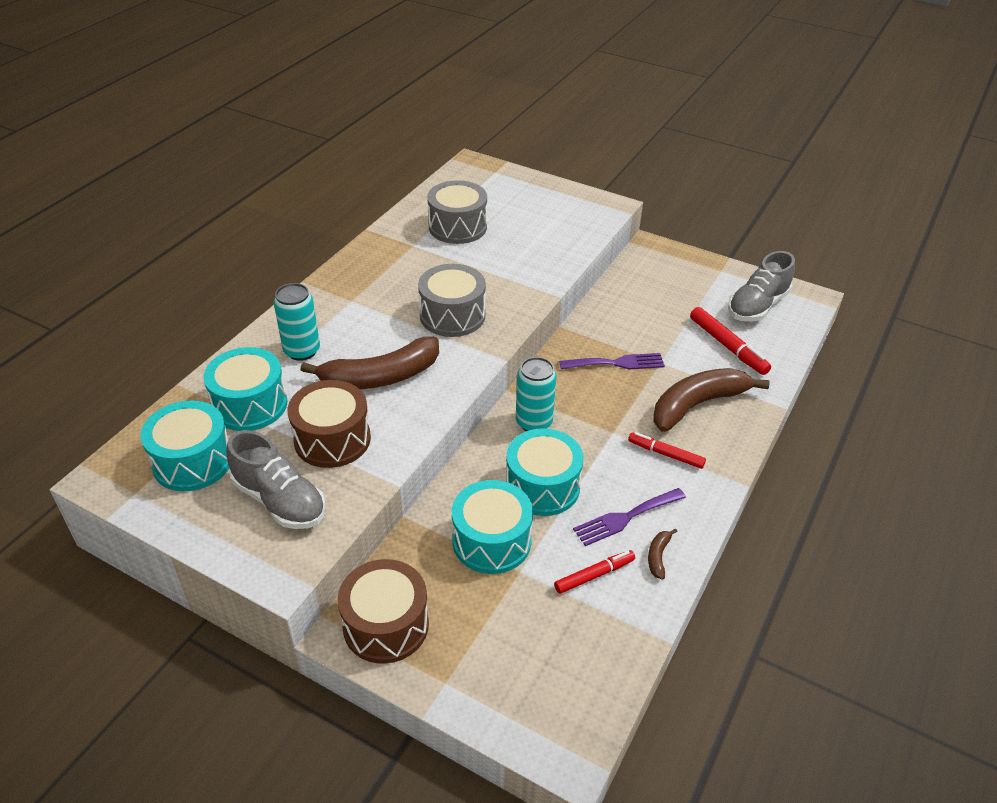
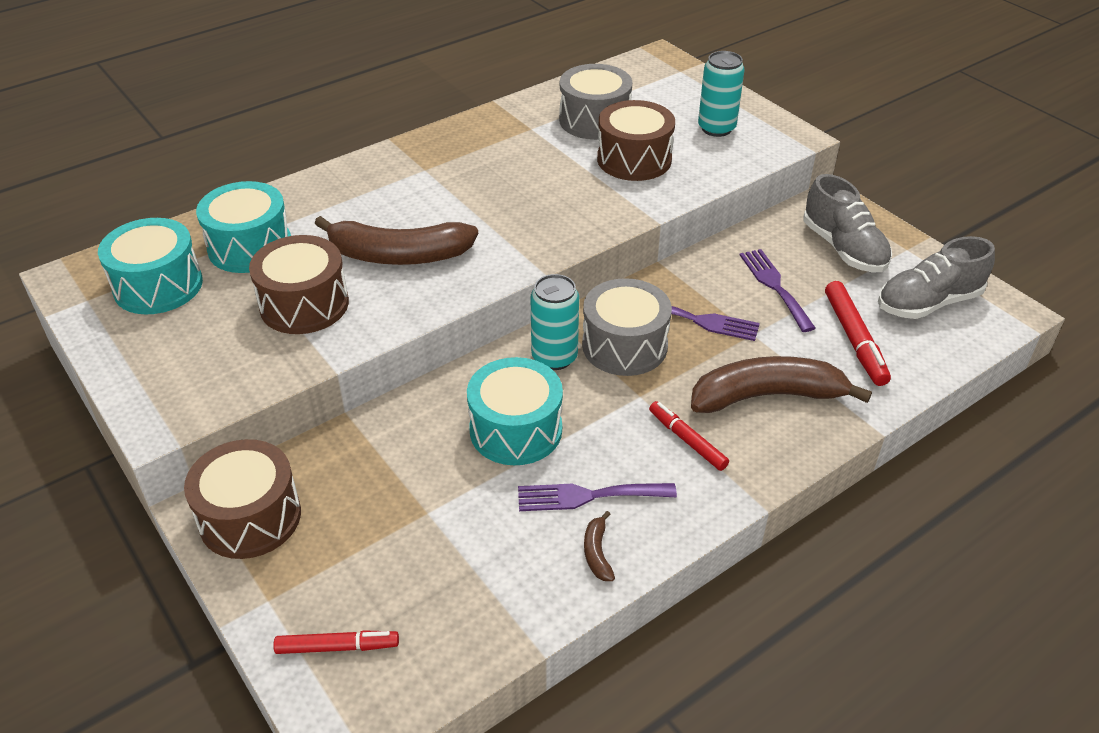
camera: 25 degrees right, 0 degrees up
(280, 500) = (210, 349): grey shoe -> grey shoe (843, 248)
(302, 351) = (338, 207): turquoise can -> turquoise can (716, 128)
(452, 315) = (521, 212): grey drum -> grey drum (624, 346)
(491, 541) = (419, 469): turquoise drum -> none
(508, 251) = (634, 159): none -> brown drum
(594, 575) = (507, 546): red marker -> red marker (337, 647)
(652, 322) = (774, 286): none -> purple fork
(658, 556) = (597, 553): brown banana -> brown banana turned 45 degrees counterclockwise

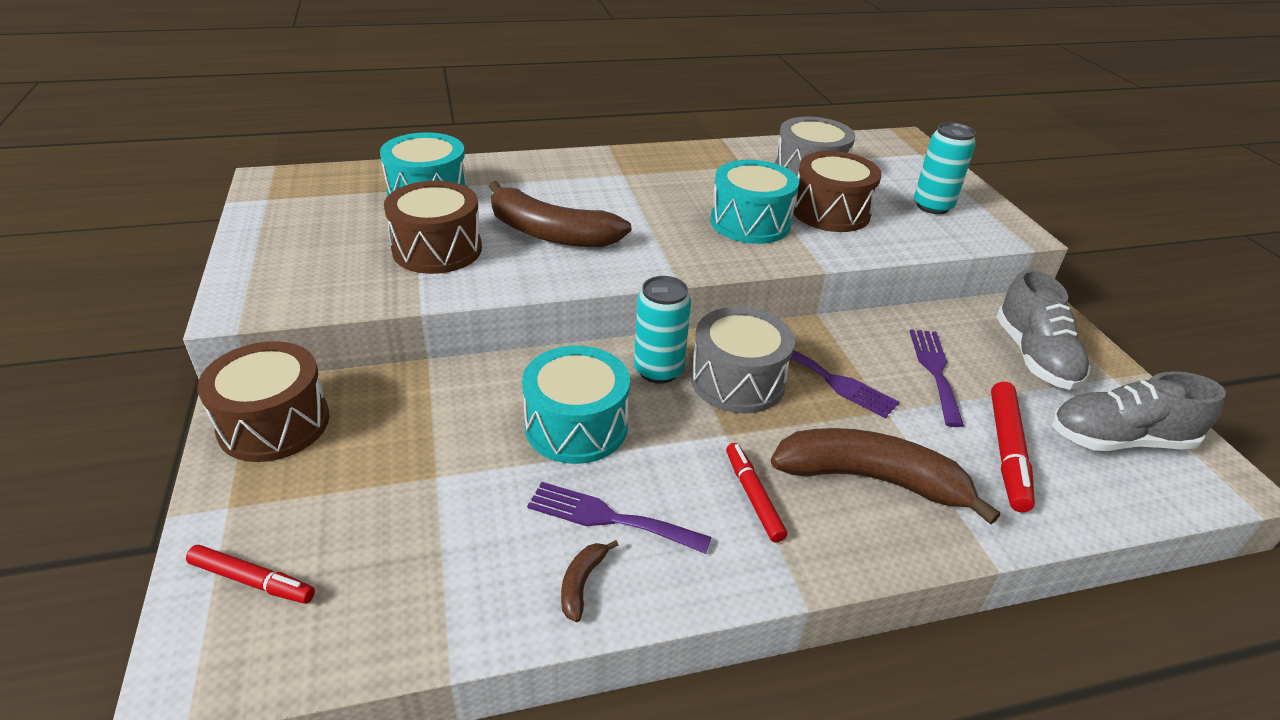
camera: 20 degrees right, 5 degrees down
(158, 286) = (330, 203): turquoise drum -> turquoise drum (750, 223)

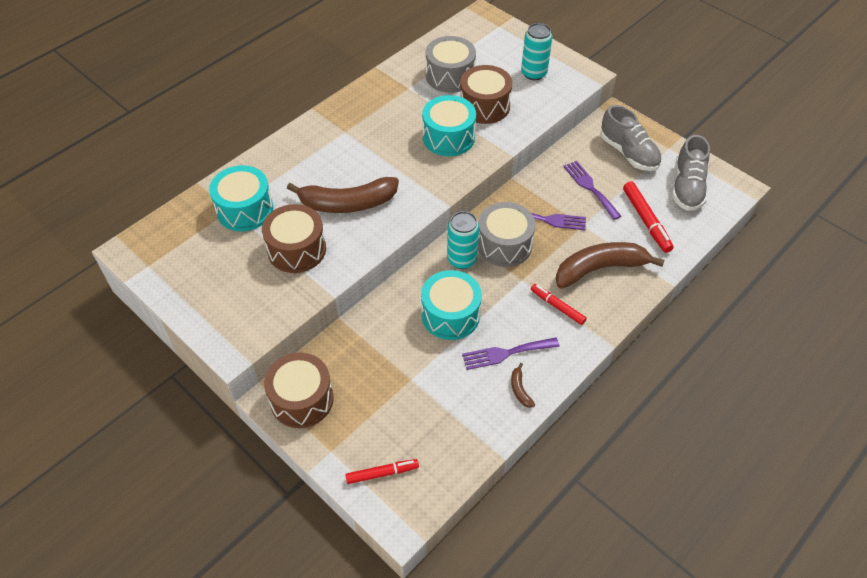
camera: 30 degrees left, 15 degrees up
(1119, 440) = (687, 187): grey shoe -> grey shoe turned 45 degrees counterclockwise

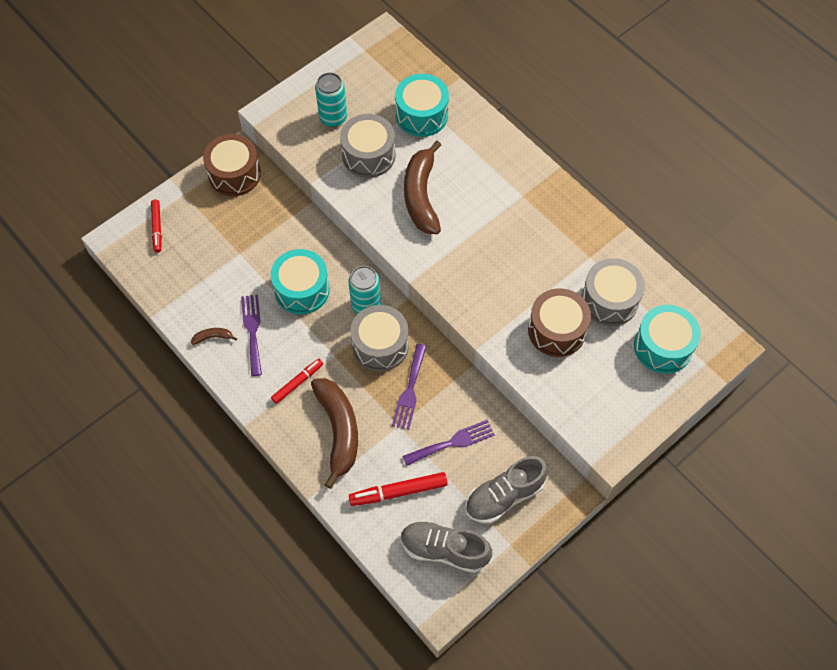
camera: 95 degrees right, 10 degrees up
(297, 249) = (368, 155): brown drum -> grey drum
(448, 137) = (508, 290): turquoise drum -> turquoise drum (663, 346)
(534, 73) = (613, 390): turquoise can -> turquoise can (333, 118)

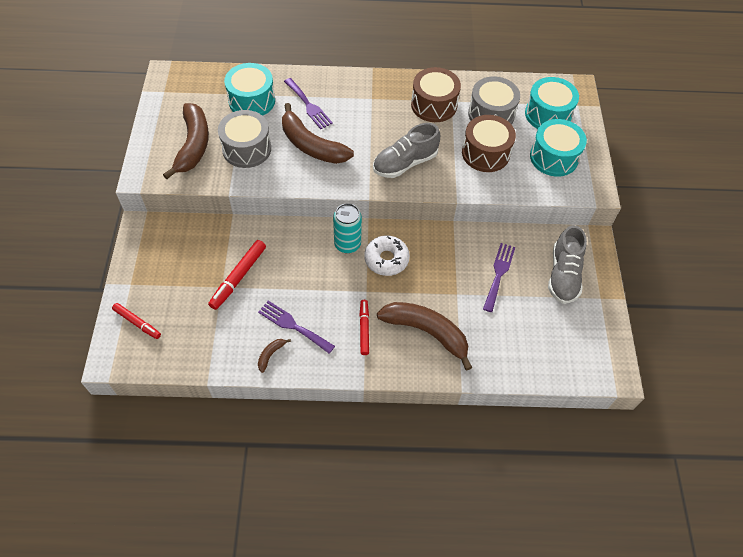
camera: 50 degrees left, 5 degrees down
(234, 174) = (154, 241): brown drum -> brown drum (434, 105)
(302, 289) = (294, 271): turquoise drum -> turquoise drum (554, 157)
(333, 118) = (193, 145): turquoise can -> brown banana
(380, 345) = (386, 259): grey drum -> white donut
(398, 492) = (506, 332): red marker -> red marker (238, 277)
(410, 390) = (437, 268): purple fork -> purple fork (308, 105)
(444, 550) = (573, 337): grey shoe -> grey shoe (405, 163)

